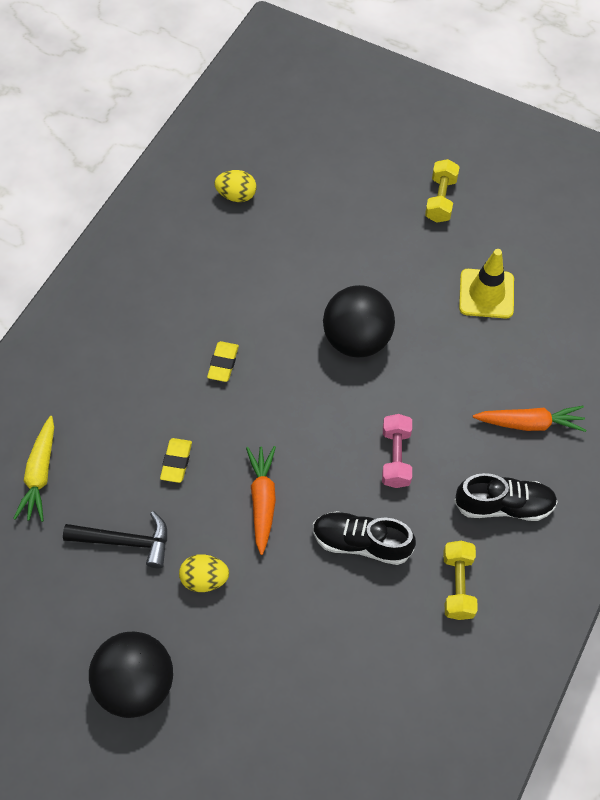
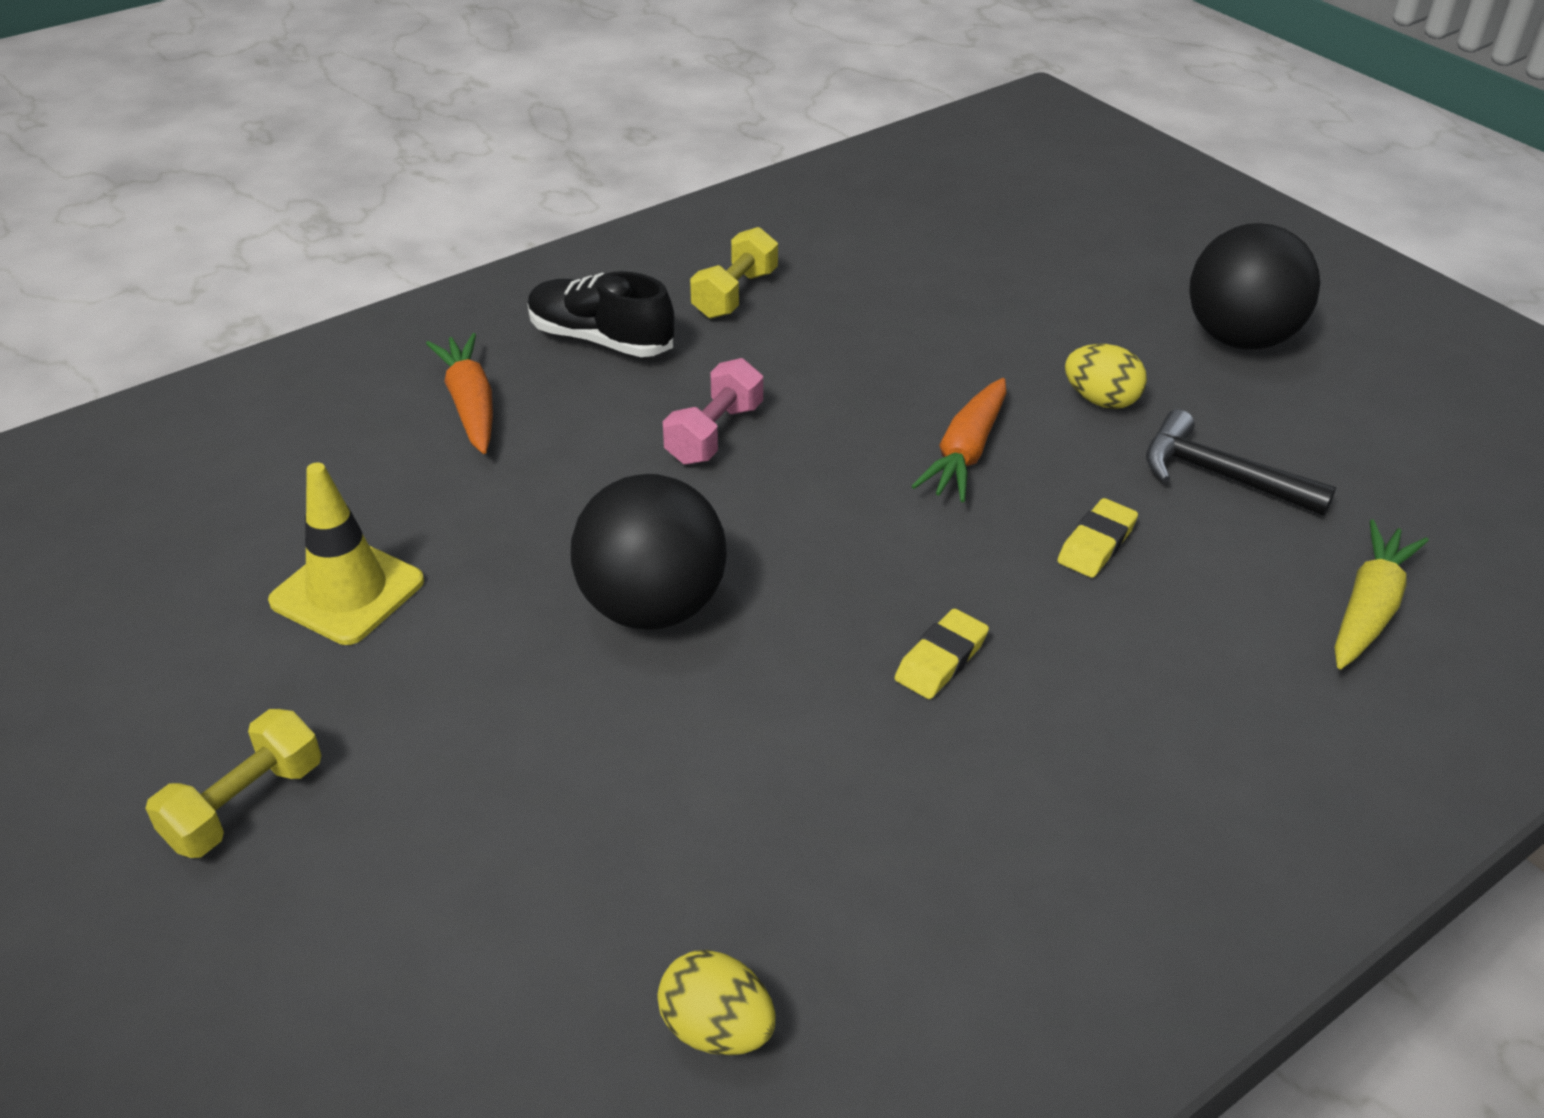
camera: 155 degrees left, 20 degrees down
(361, 542) = (838, 366): black shoe -> none
(529, 423) = (470, 405): orange carrot -> orange carrot turned 45 degrees clockwise

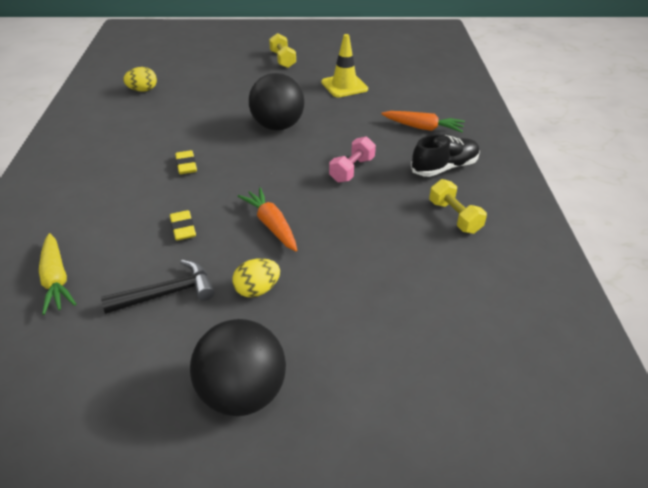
camera: 125 degrees right, 0 degrees up
(714, 434) = (352, 170): pink dumbbell -> pink dumbbell turned 60 degrees clockwise

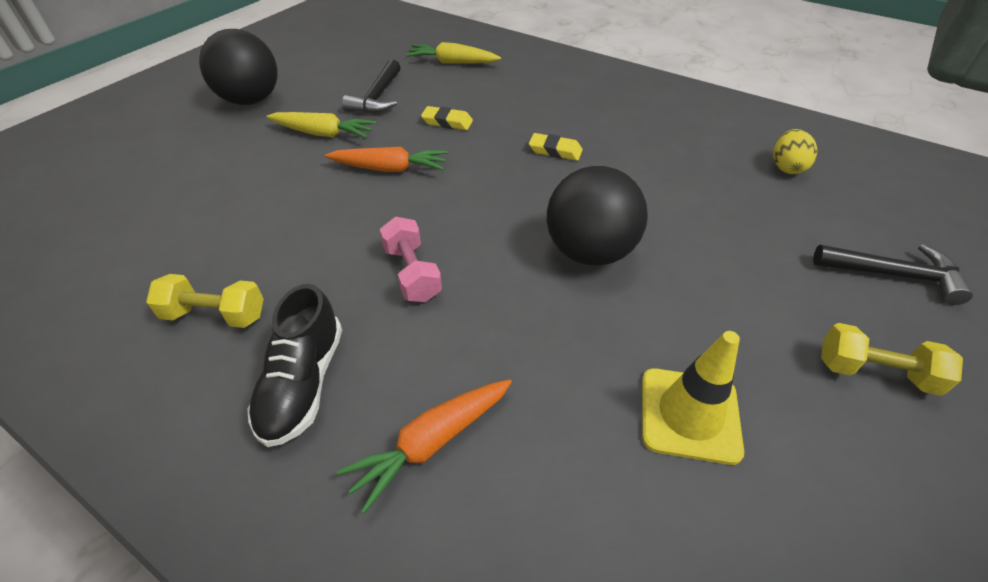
camera: 125 degrees right, 5 degrees up
(218, 60) = (893, 275): none -> black hammer
(257, 289) = (323, 134): yellow egg -> yellow carrot

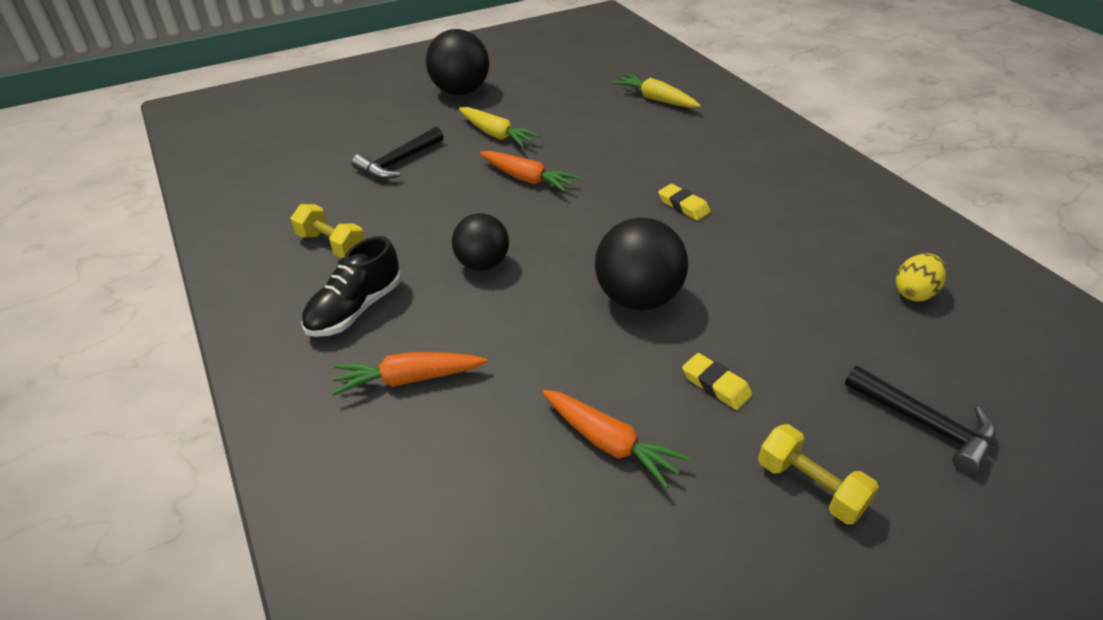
camera: 30 degrees right, 5 degrees down
(378, 97) = (564, 115): black hammer -> black hammer (398, 162)
(412, 273) = (482, 264): pink dumbbell -> black ball
(447, 122) = (606, 153): yellow eraser -> yellow eraser (716, 385)
(689, 415) = (609, 443): yellow traffic cone -> orange carrot

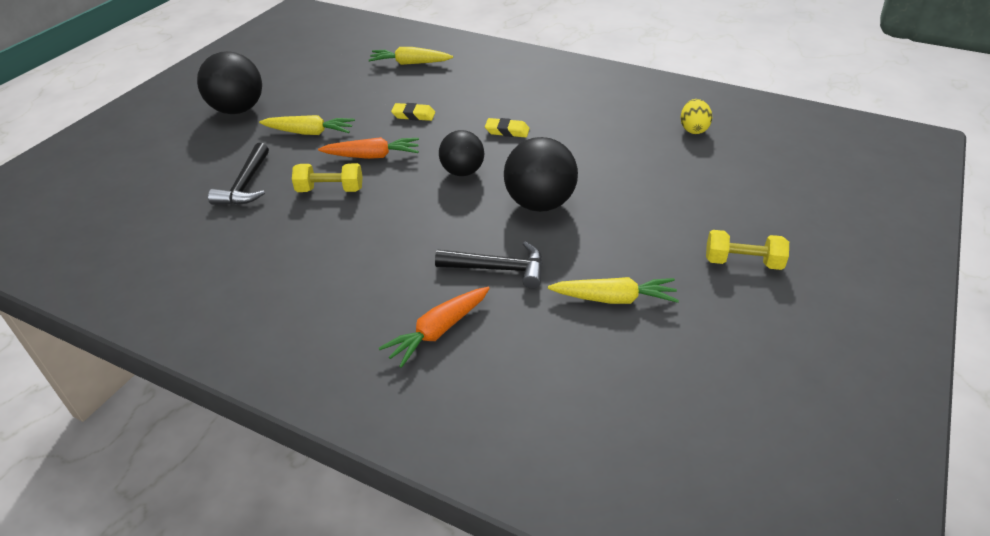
camera: 35 degrees left, 0 degrees up
(331, 245) = (260, 271): yellow dumbbell -> yellow dumbbell (330, 190)
(355, 309) = (339, 306): black shoe -> none
(482, 264) = (405, 230): black ball -> black ball (462, 172)
(609, 443) = (614, 298): orange carrot -> yellow carrot
(716, 385) = (640, 233): yellow eraser -> yellow eraser (413, 115)
(925, 424) = (765, 200): black hammer -> black hammer (498, 269)

